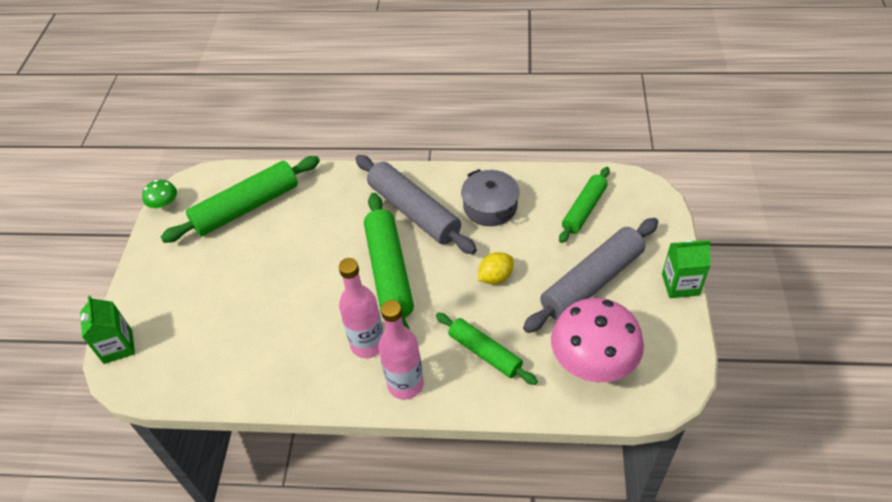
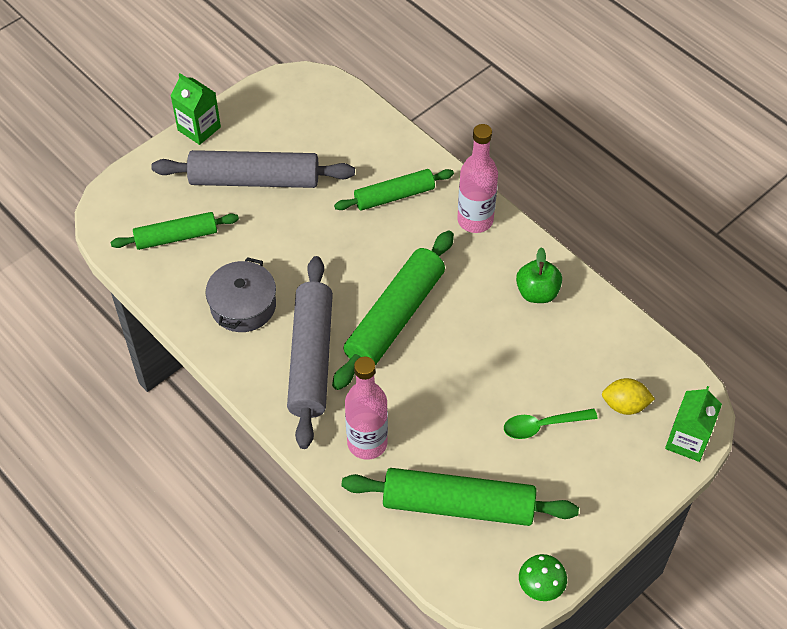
camera: 140 degrees left, 5 degrees up
(228, 283) = (543, 425): none -> green spoon
(306, 366) = (537, 293): none -> green apple
(368, 344) = (473, 271): pink bottle -> pink bottle (367, 443)
(485, 353) = (394, 196): green rolling pin -> green rolling pin turned 75 degrees clockwise
(495, 277) = (318, 242): yellow lemon -> yellow lemon (625, 405)
(592, 362) = (330, 132): pink mushroom -> none

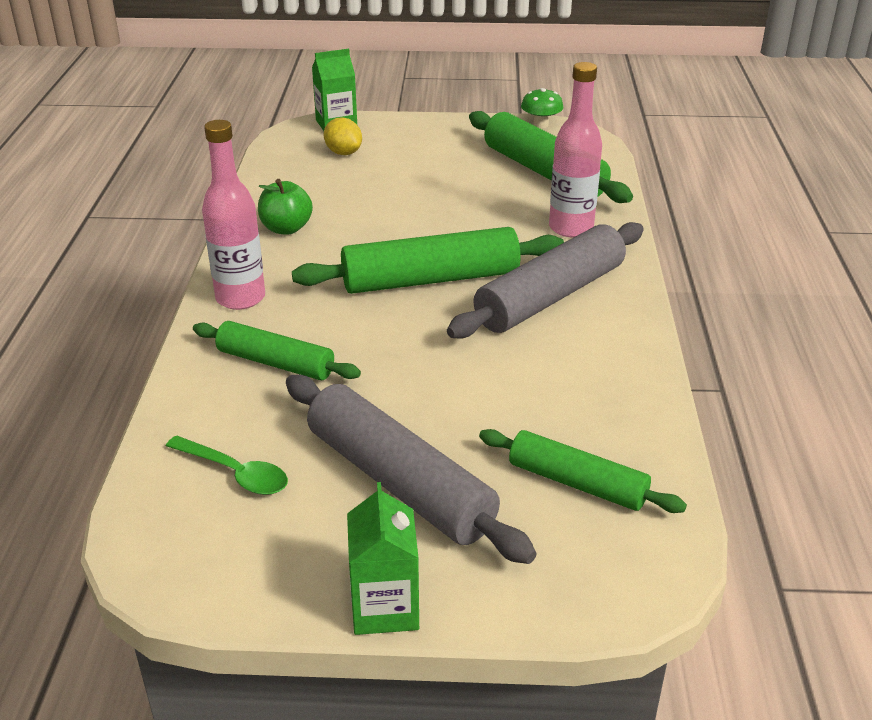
camera: 135 degrees left, 20 degrees down
(243, 305) = (570, 370): grey pot -> none
(543, 425) = (418, 172): green spoon -> green spoon (235, 473)

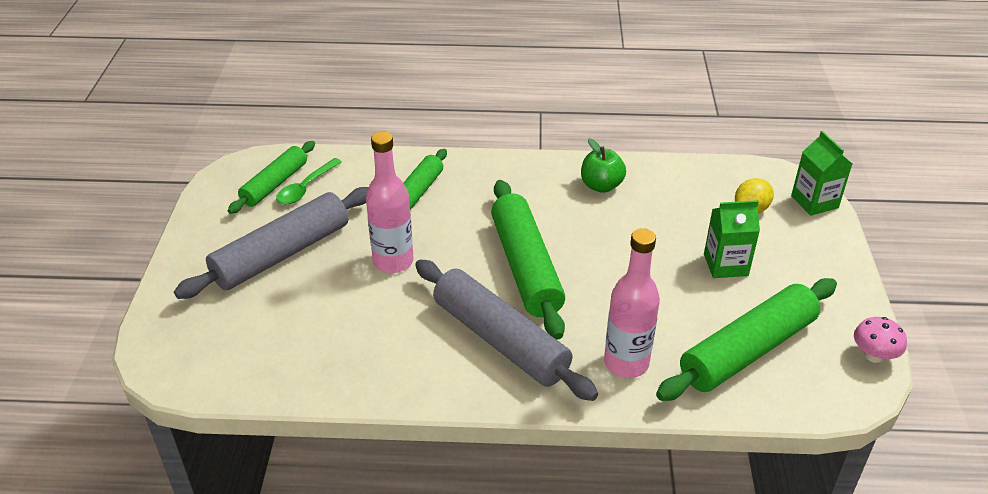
camera: 90 degrees right, 5 degrees up
(240, 298) = (497, 172): pink bottle -> pink bottle (393, 261)
(385, 607) = (181, 250): green carton -> green carton (725, 265)
(541, 124) = (873, 355): green mushroom -> pink mushroom
(577, 483) = (260, 338): green rolling pin -> green rolling pin (275, 184)

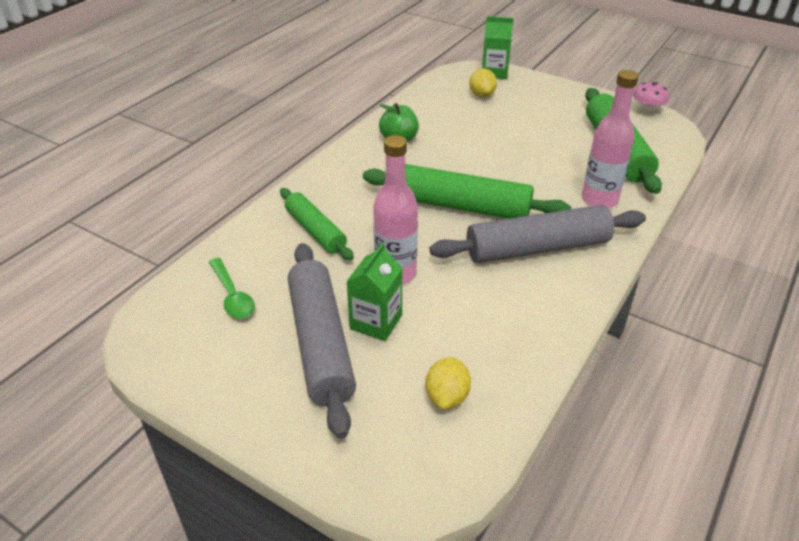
camera: 60 degrees left, 0 degrees up
(263, 345) = (447, 397): none -> yellow lemon
(275, 184) = (202, 316): green rolling pin -> none
(725, 265) = (529, 125): green carton -> green carton (376, 322)

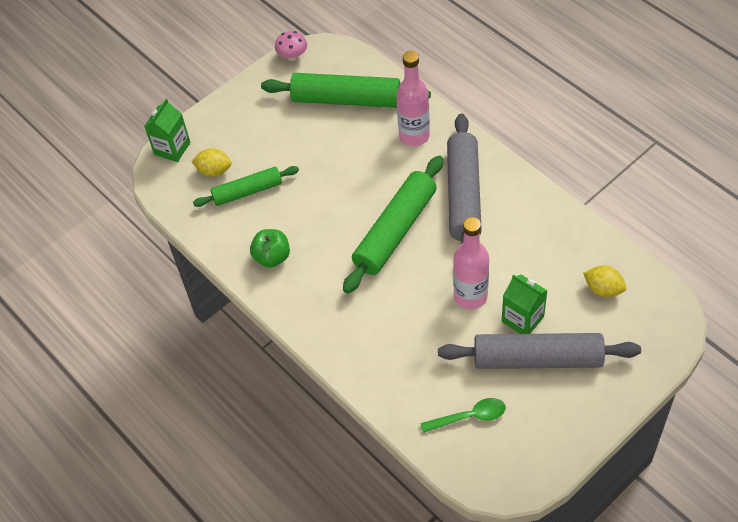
camera: 70 degrees left, 15 degrees up
(315, 231) = (399, 346): green rolling pin -> green rolling pin (247, 191)

